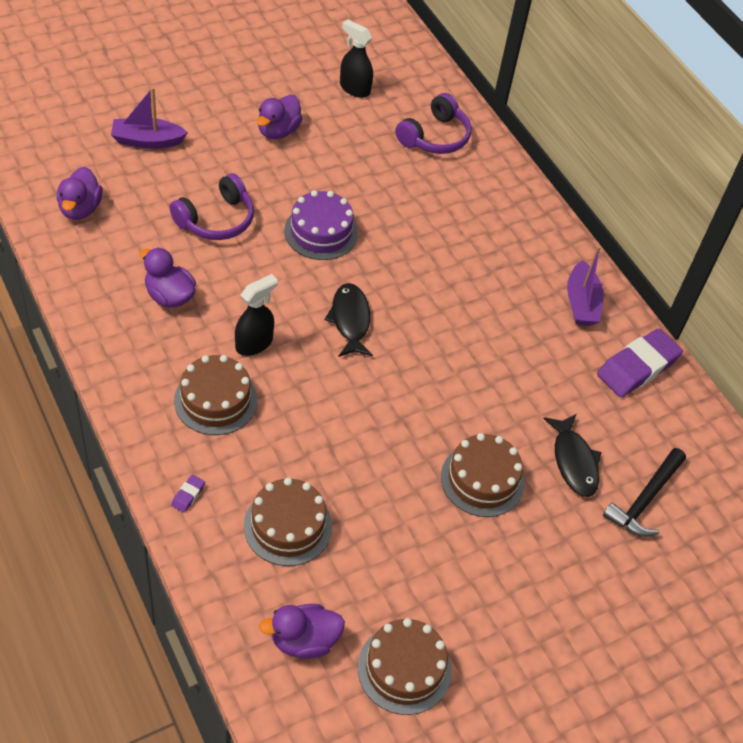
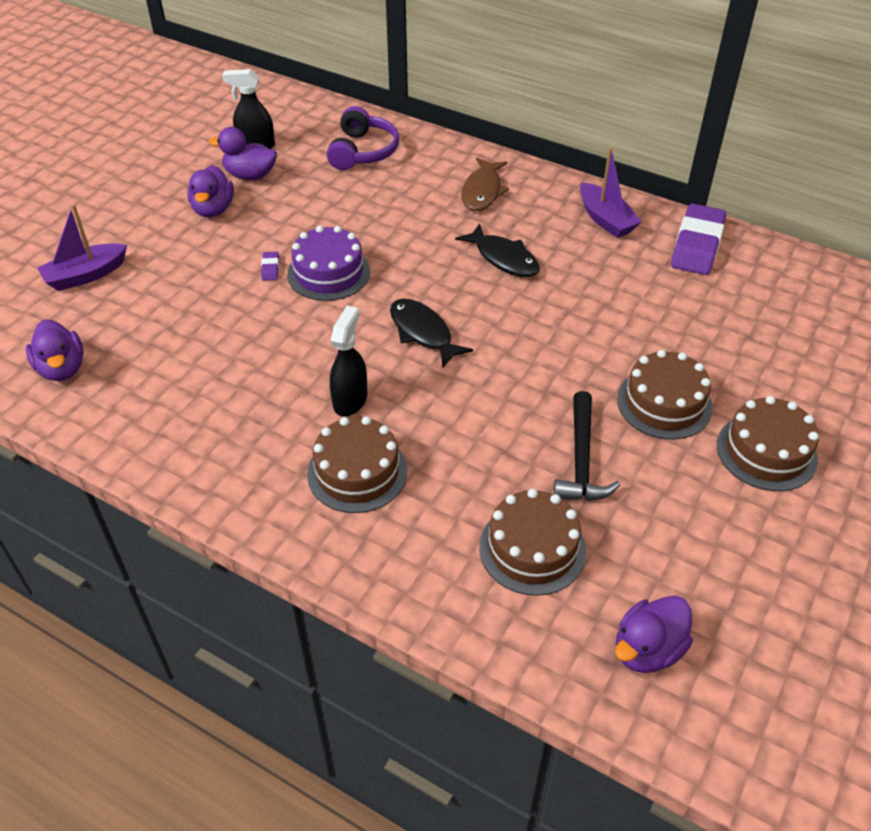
camera: 25 degrees left, 5 degrees down
(169, 296) = (226, 401): purple duck -> purple duck (250, 175)
(188, 495) = (408, 579): purple eraser -> purple eraser (270, 268)
(216, 219) = (216, 310): purple headphones -> none
(404, 669) = (760, 614): brown cake -> brown cake (766, 452)
(501, 224) = (482, 191): none -> brown fish
(574, 461) = (722, 345): black fish -> black fish (503, 258)
(644, 500) = (805, 344): black hammer -> black hammer (581, 460)

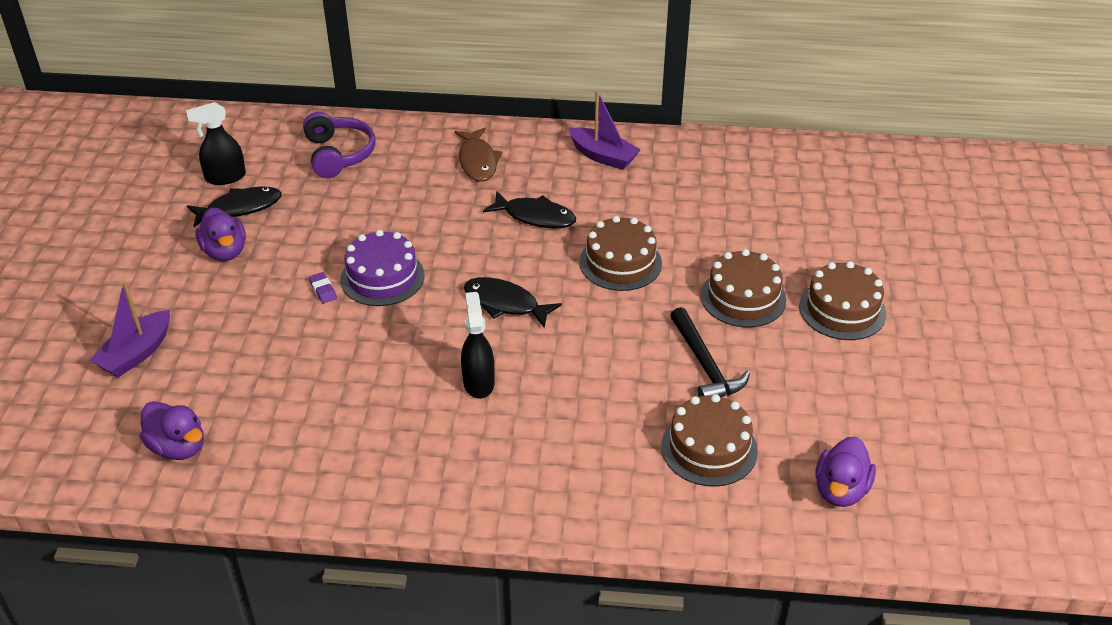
camera: 25 degrees left, 5 degrees down
(250, 175) = (240, 208): purple duck -> black fish
(357, 472) = (525, 440): brown cake -> brown cake (620, 263)
(697, 245) = (693, 157): purple eraser -> none

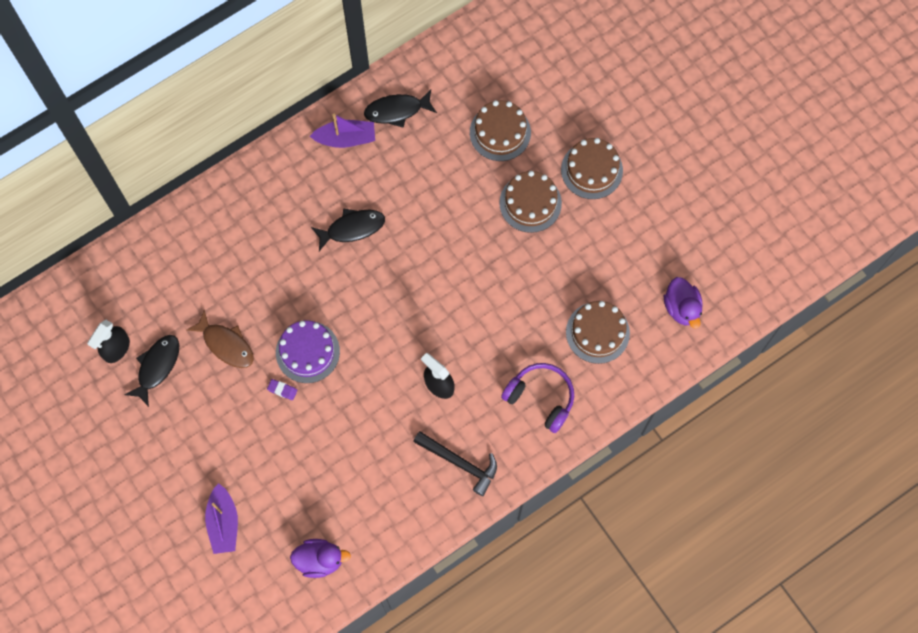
camera: 40 degrees left, 30 degrees up
(225, 251) = (188, 408): purple duck -> none
(338, 154) = (170, 270): purple headphones -> purple headphones (540, 398)
(478, 161) = (269, 205): brown fish -> brown fish (226, 344)
(505, 303) = (400, 315): black fish -> black fish (397, 110)
(620, 263) = (437, 228): brown cake -> brown cake (500, 132)
(705, 365) = (550, 274): black hammer -> black hammer (460, 463)

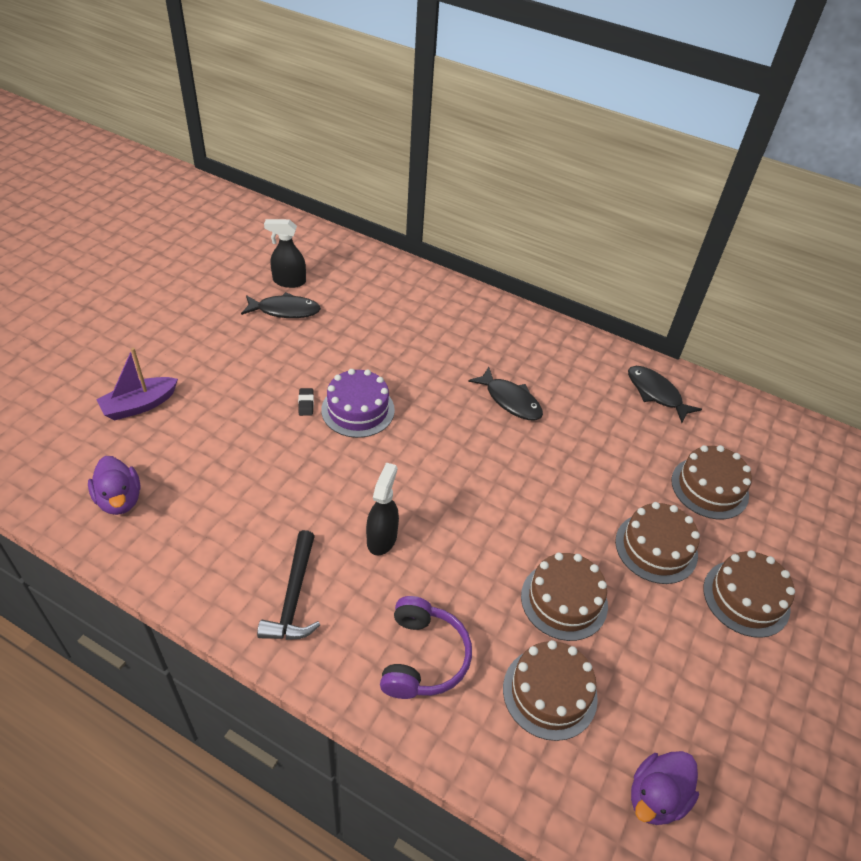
camera: 60 degrees right, 25 degrees down
(226, 344) = (332, 348): brown fish -> none
(282, 390) = (306, 404): purple eraser -> black eraser
(346, 139) = (596, 365): purple boat -> none
(541, 288) = (564, 600): none -> brown cake

